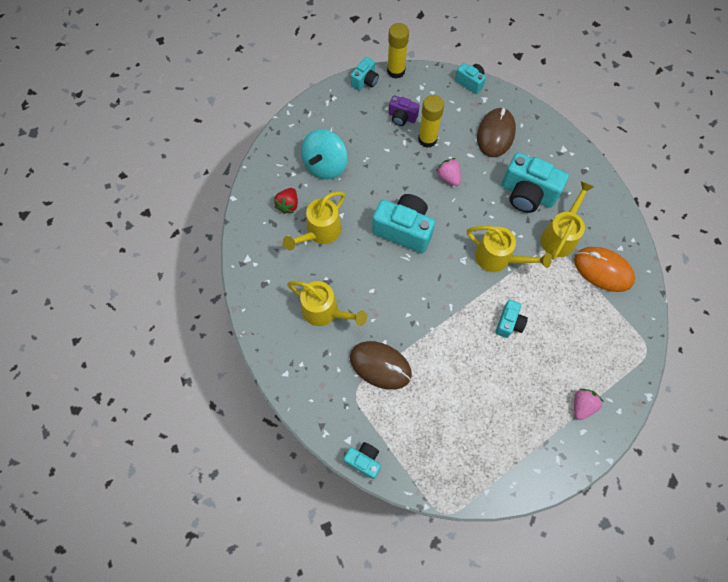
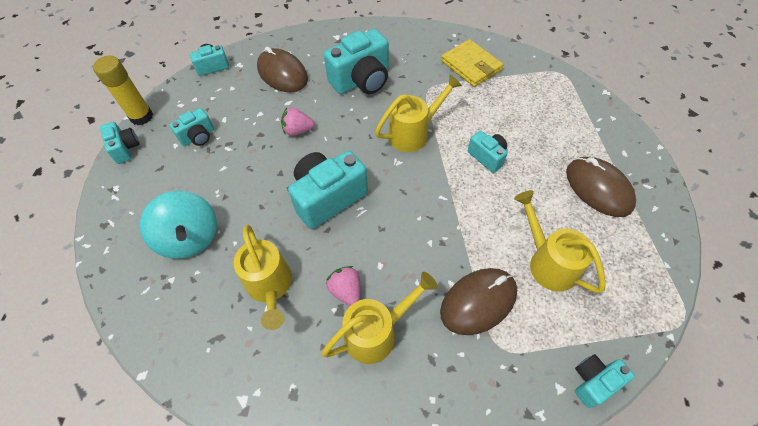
camera: 60 degrees left, 10 degrees down
(288, 205) = (207, 306): red strawberry -> none
(402, 117) = (198, 137): purple camera -> turquoise camera
(427, 139) = (242, 127): yellow glue stick -> none
(530, 420) = (598, 188): none -> brown mouse
(560, 236) = (419, 78): yellow watering can -> yellow watering can (547, 262)
(582, 405) = (598, 141): pink strawberry -> pink strawberry (346, 291)
(603, 270) = (471, 66): orange mouse -> yellow wallet

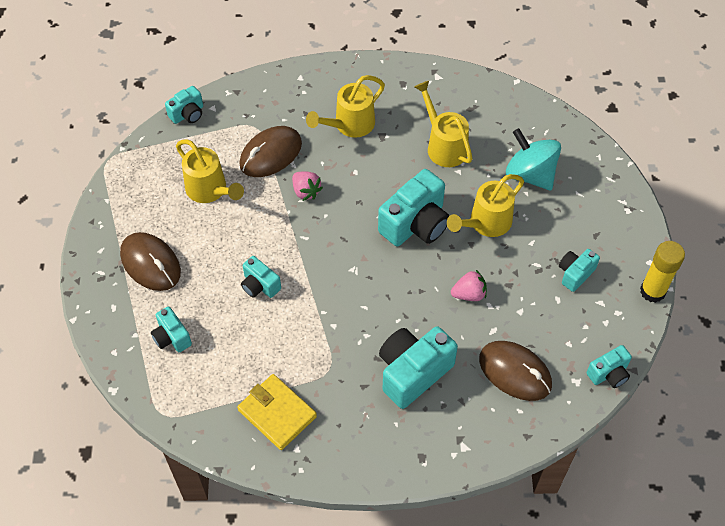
camera: 170 degrees right, 0 degrees up
(125, 148) = (645, 251): turquoise camera -> turquoise camera (171, 337)
(346, 291) = (380, 150): pink strawberry -> pink strawberry (306, 191)
(414, 133) = (340, 305): yellow watering can -> yellow watering can (485, 223)

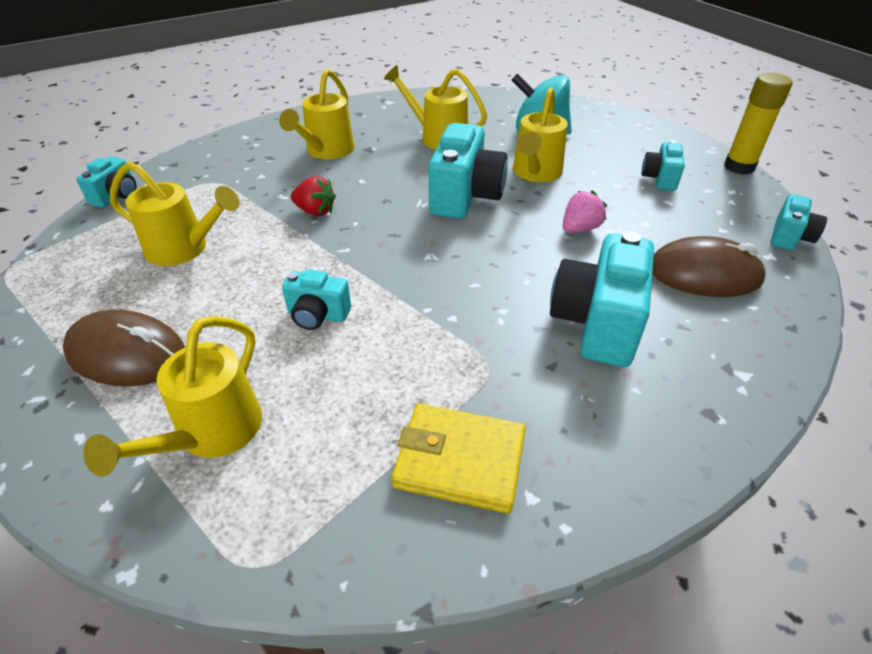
camera: 30 degrees left, 15 degrees down
(171, 337) = (211, 434): turquoise camera -> yellow watering can
(270, 154) = (248, 196): brown mouse -> none
(306, 191) = (315, 211): pink strawberry -> red strawberry

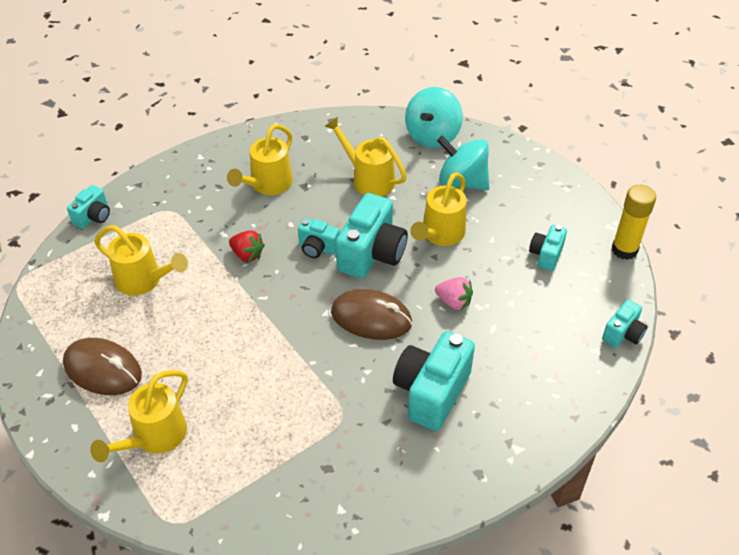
camera: 10 degrees right, 5 degrees up
(317, 315) = (233, 356): turquoise camera -> turquoise camera (317, 248)
(460, 460) = (304, 479): yellow wallet -> none
(492, 102) = (432, 136): none -> turquoise spinning top
(579, 229) = (454, 302): pink strawberry -> pink strawberry turned 60 degrees clockwise
(704, 274) = (533, 360): brown mouse -> brown mouse (371, 318)

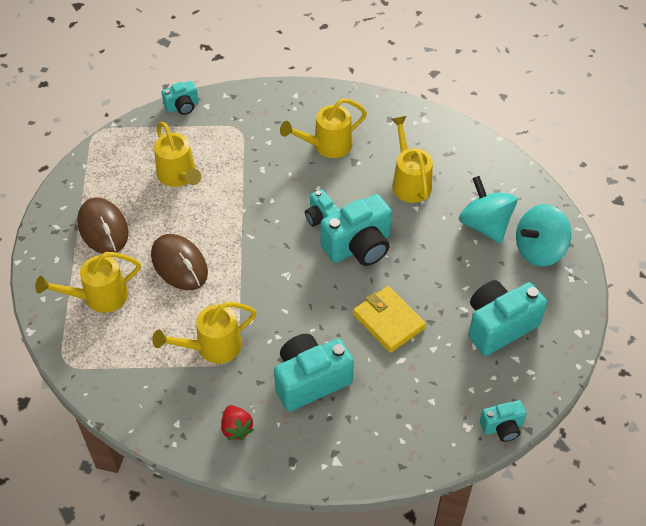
camera: 35 degrees right, 5 degrees up
(247, 254) = (266, 195): red strawberry -> red strawberry (236, 428)
(371, 318) = (315, 297): brown mouse -> brown mouse (179, 264)
(432, 136) = (496, 171): turquoise spinning top -> turquoise spinning top (539, 250)
(440, 235) = (426, 260): yellow watering can -> yellow watering can (212, 347)
(454, 302) = (388, 321): pink strawberry -> yellow wallet
(546, 255) = (499, 326): turquoise camera -> turquoise camera, size x1.85
(624, 250) = (572, 359): yellow glue stick -> none

